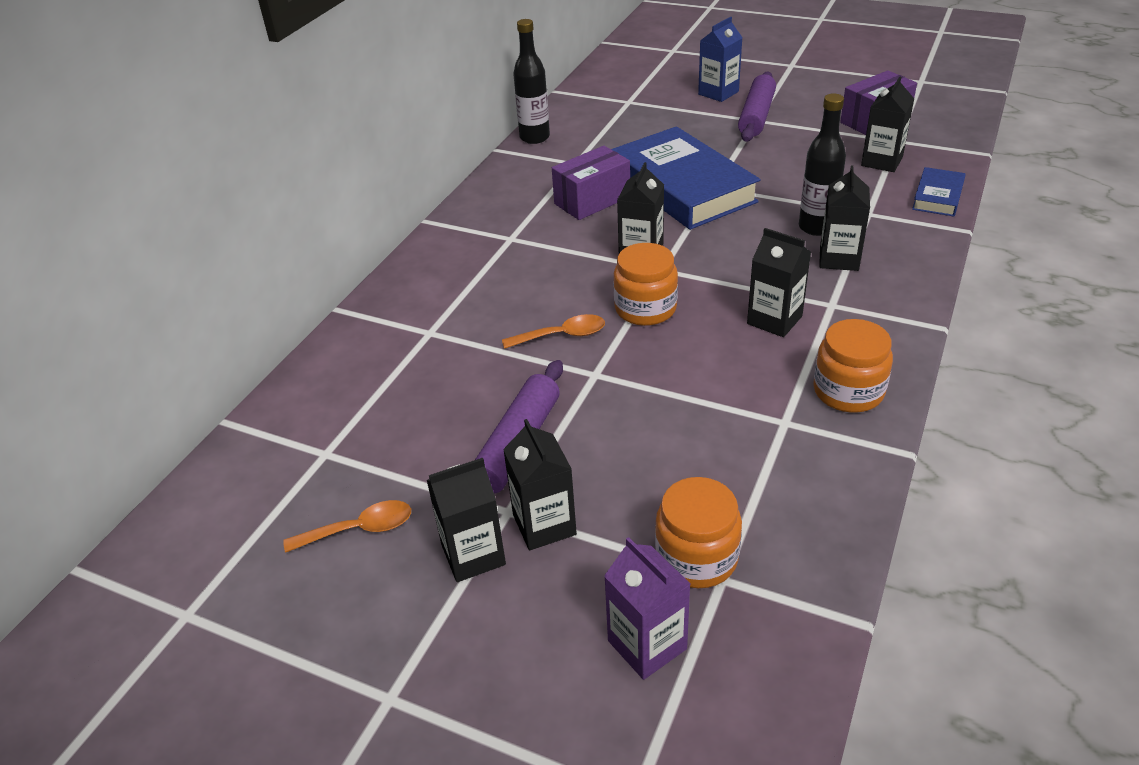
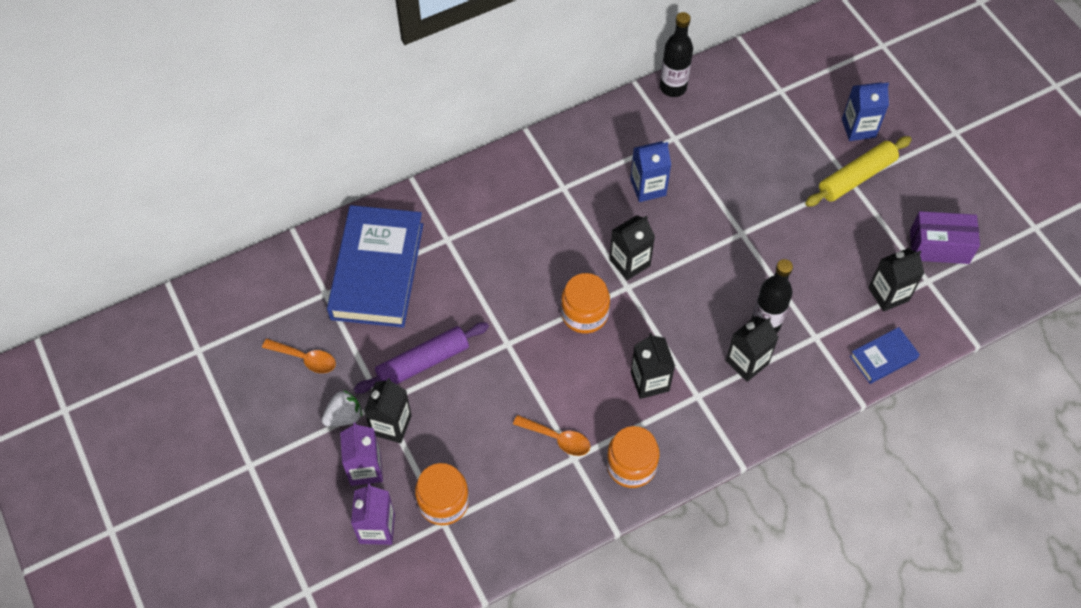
camera: 35 degrees right, 20 degrees up
(473, 555) = (344, 416): black carton -> white strawberry
(560, 590) = (365, 469): none -> purple carton
(561, 335) = (516, 299): orange spoon -> orange spoon (557, 438)
(592, 200) = (648, 187): purple box -> blue carton
(682, 187) = (720, 217): blue book -> blue book (377, 271)
(756, 116) = (856, 177): purple rolling pin -> yellow rolling pin

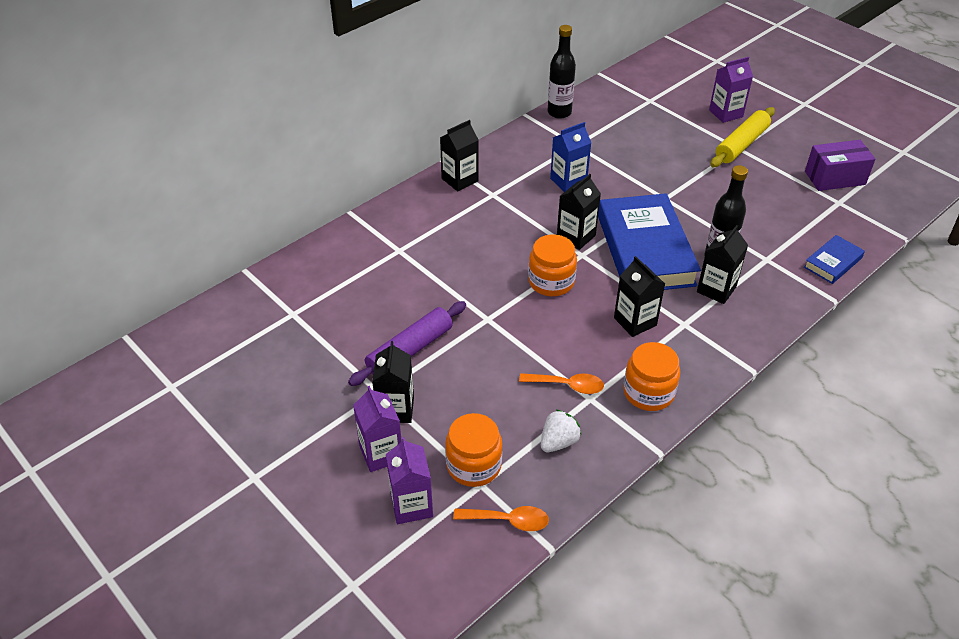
camera: 15 degrees left, 15 degrees down
(305, 359) = (287, 371): orange spoon -> orange spoon (507, 520)
(344, 416) = (344, 412): white strawberry -> white strawberry (558, 442)
(377, 271) = (340, 286): blue book -> blue book (645, 250)
(858, 128) = (726, 113): blue carton -> purple carton
(888, 294) = (811, 217): black carton -> black carton (460, 180)

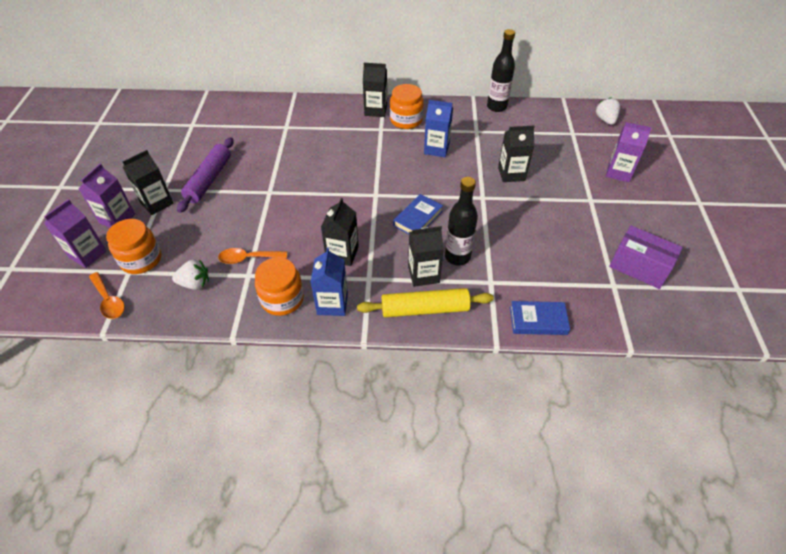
camera: 45 degrees right, 5 degrees up
(410, 350) = (209, 180): purple rolling pin -> purple rolling pin turned 75 degrees counterclockwise
(551, 282) = (333, 197): orange jar -> orange jar (406, 120)
(567, 385) = (248, 258): orange spoon -> orange spoon turned 120 degrees clockwise
(576, 236) = (389, 182): black carton -> black carton (511, 174)
(645, 250) = (418, 218): blue book -> blue book, size x0.46
(657, 74) = (605, 120): none -> white strawberry
(690, 364) = (332, 304): none -> blue carton
(741, 144) = (597, 199): yellow rolling pin -> yellow rolling pin (425, 309)

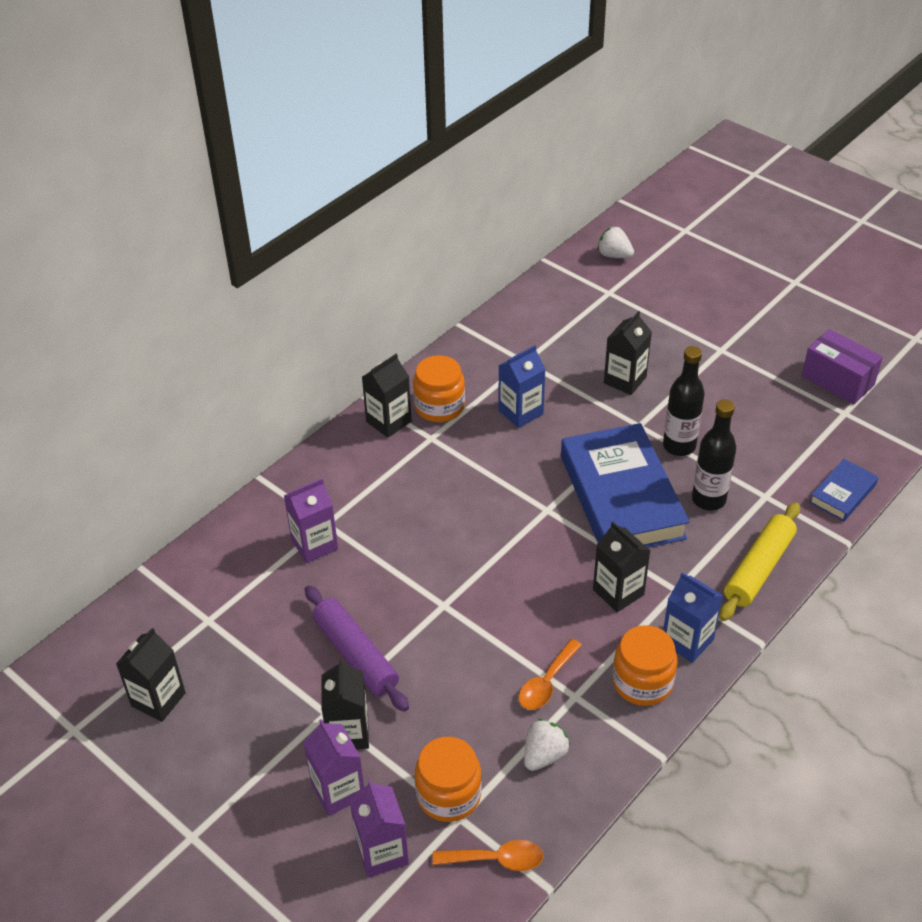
camera: 50 degrees left, 5 degrees down
(418, 218) = (622, 496): blue book -> blue book, size x2.17
(423, 274) = (709, 541): black carton -> black carton (158, 699)
(496, 107) = (500, 318): black bottle -> black bottle (679, 446)
(618, 172) = (702, 303): purple carton -> purple carton (314, 544)
(639, 267) = (837, 380): purple box -> purple box turned 60 degrees clockwise

